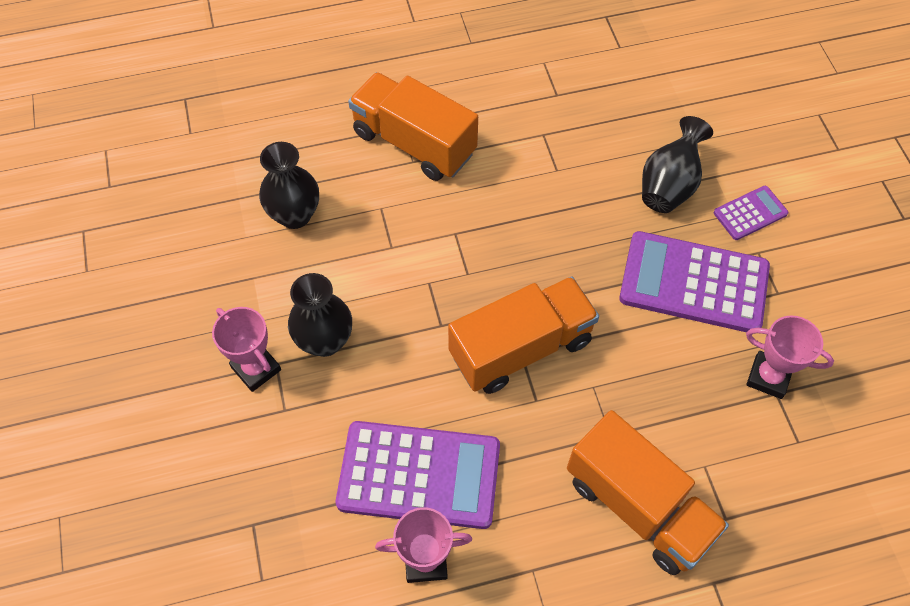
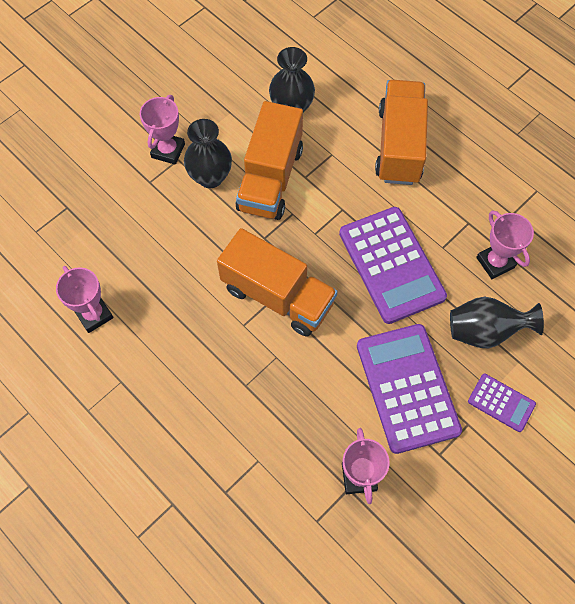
camera: 60 degrees right, 5 degrees up
(419, 475) = (149, 281): purple calculator -> purple calculator (391, 265)
(600, 137) = (495, 262): none -> pink trophy
(638, 506) = (202, 428): orange truck -> orange truck (270, 178)

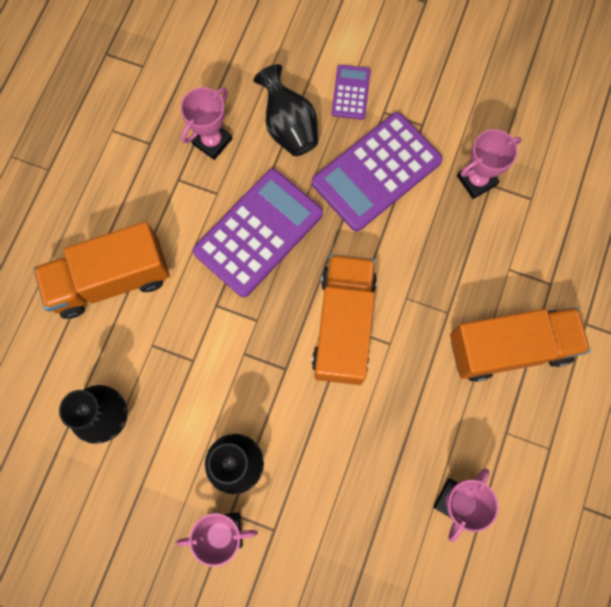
camera: 115 degrees left, 10 degrees up
(270, 178) = (211, 396): orange truck -> orange truck (509, 348)

